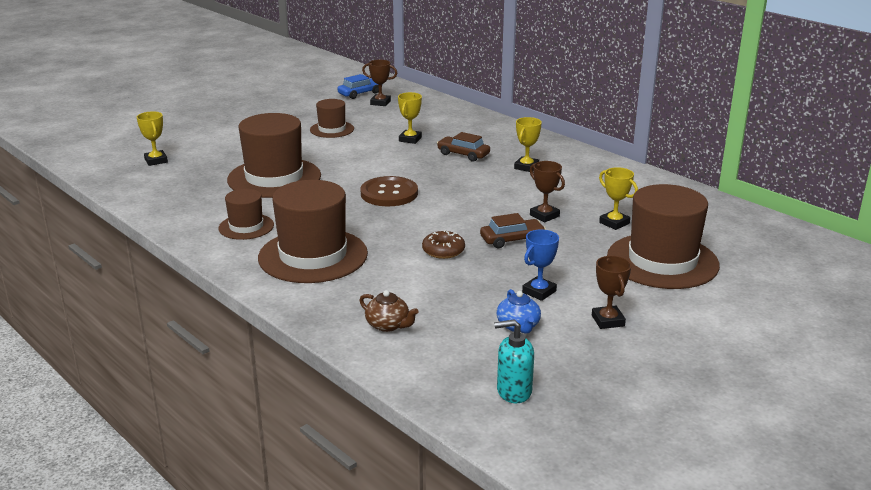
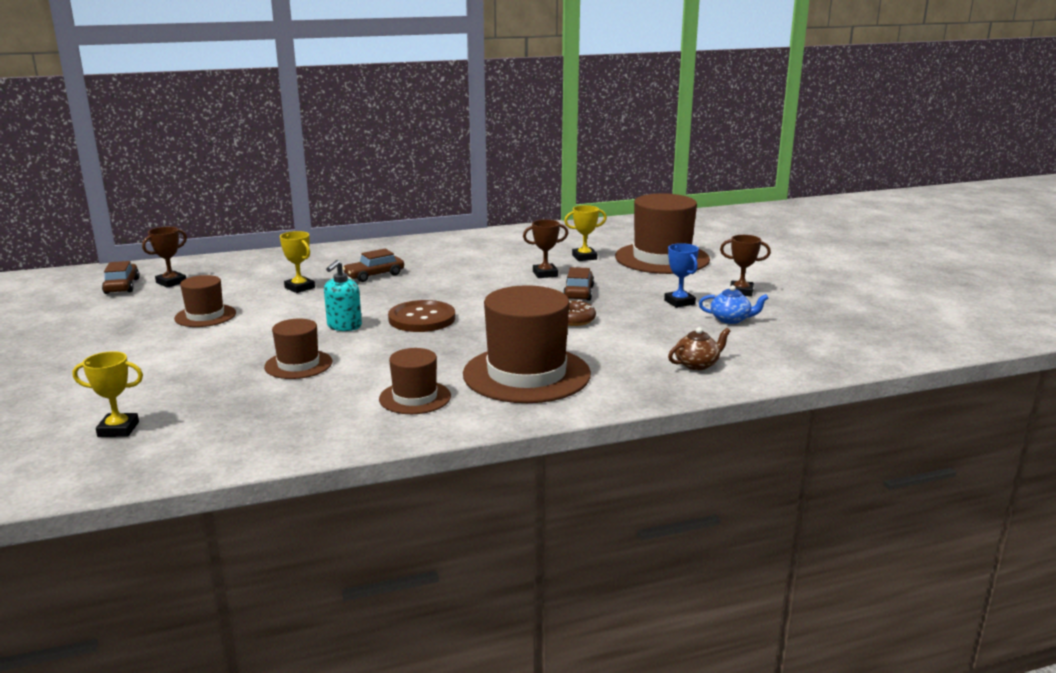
camera: 65 degrees left, 5 degrees down
(274, 178) = (298, 364): brown hat -> brown hat, size x0.53
(360, 93) = (122, 286): blue car -> brown car
(513, 391) = (829, 340): turquoise soap dispenser -> turquoise soap dispenser (344, 326)
(526, 167) = (439, 260): yellow trophy -> none

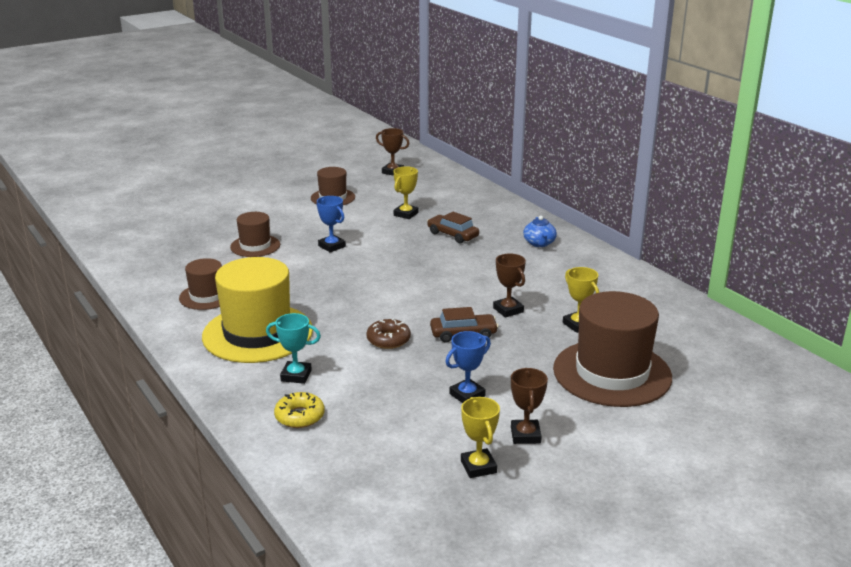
camera: 75 degrees right, 5 degrees up
(118, 429) = (151, 219): yellow trophy -> yellow trophy (478, 467)
(122, 286) = (377, 160): brown car -> none
(344, 326) = (332, 246): turquoise soap dispenser -> blue trophy
(422, 319) = (360, 272): brown button -> none
(526, 374) = (257, 333): brown hat -> yellow hat
(623, 361) = (296, 375): none -> turquoise trophy
(697, 364) = (299, 416): brown teapot -> yellow donut
(731, 319) = (430, 431): blue teapot -> blue teapot (539, 243)

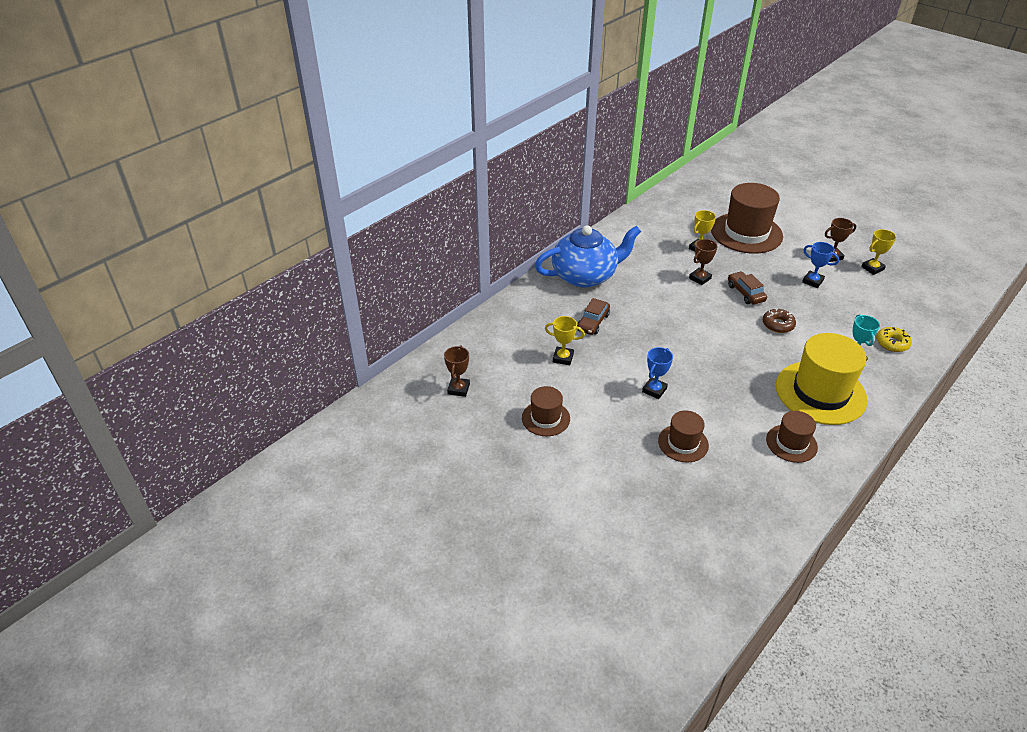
camera: 105 degrees left, 15 degrees up
(539, 243) = (585, 276): blue teapot -> blue teapot, size x2.42

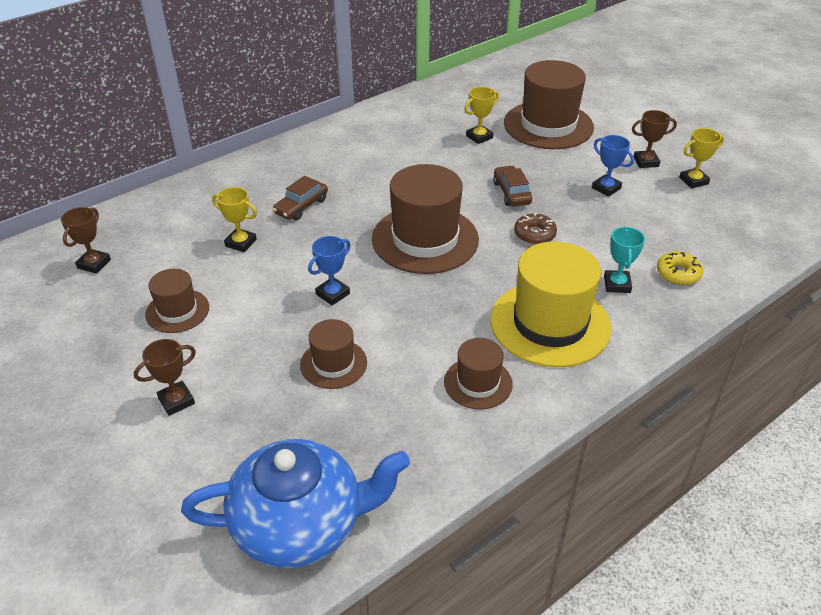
camera: 10 degrees right, 0 degrees up
(585, 276) = (322, 153): blue teapot -> blue teapot (300, 524)
(700, 278) = (462, 170): brown trophy -> brown trophy (176, 401)
(700, 338) = (425, 239): none -> brown hat

